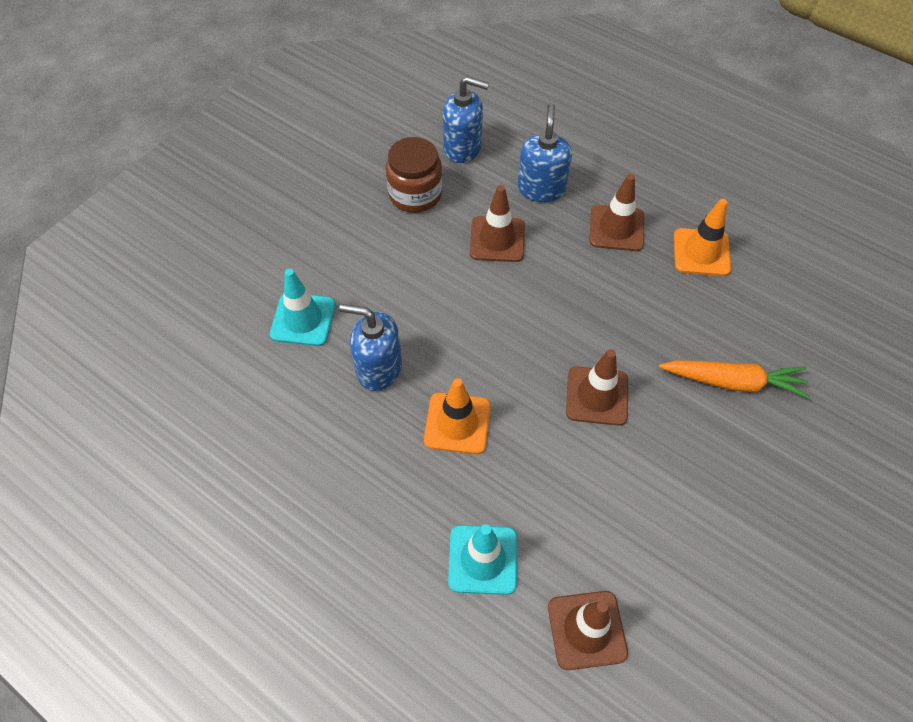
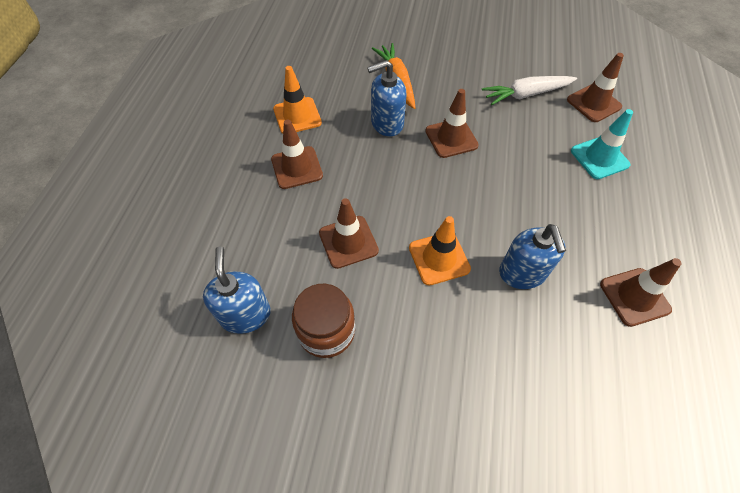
camera: 115 degrees left, 0 degrees up
(291, 457) = (634, 297): none -> brown traffic cone
(303, 319) = (520, 357): turquoise traffic cone -> none
(457, 423) = (526, 204): orange traffic cone -> orange traffic cone (439, 258)
(541, 188) = (274, 230): blue soap dispenser -> blue soap dispenser (386, 123)
(643, 538) = (526, 94): none -> white carrot

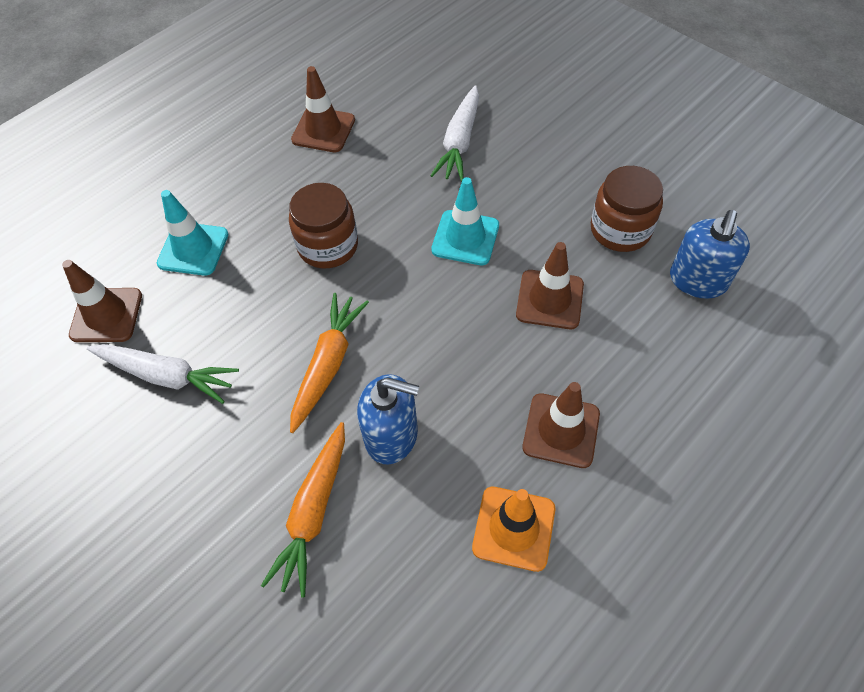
camera: 145 degrees left, 0 degrees up
(439, 258) = (465, 238): orange traffic cone -> turquoise traffic cone
(451, 138) = (328, 364): brown traffic cone -> orange carrot
(517, 350) = (459, 142): none -> white carrot
(522, 273) = (398, 189): blue soap dispenser -> none
(523, 202) = (328, 246): none -> brown jar

